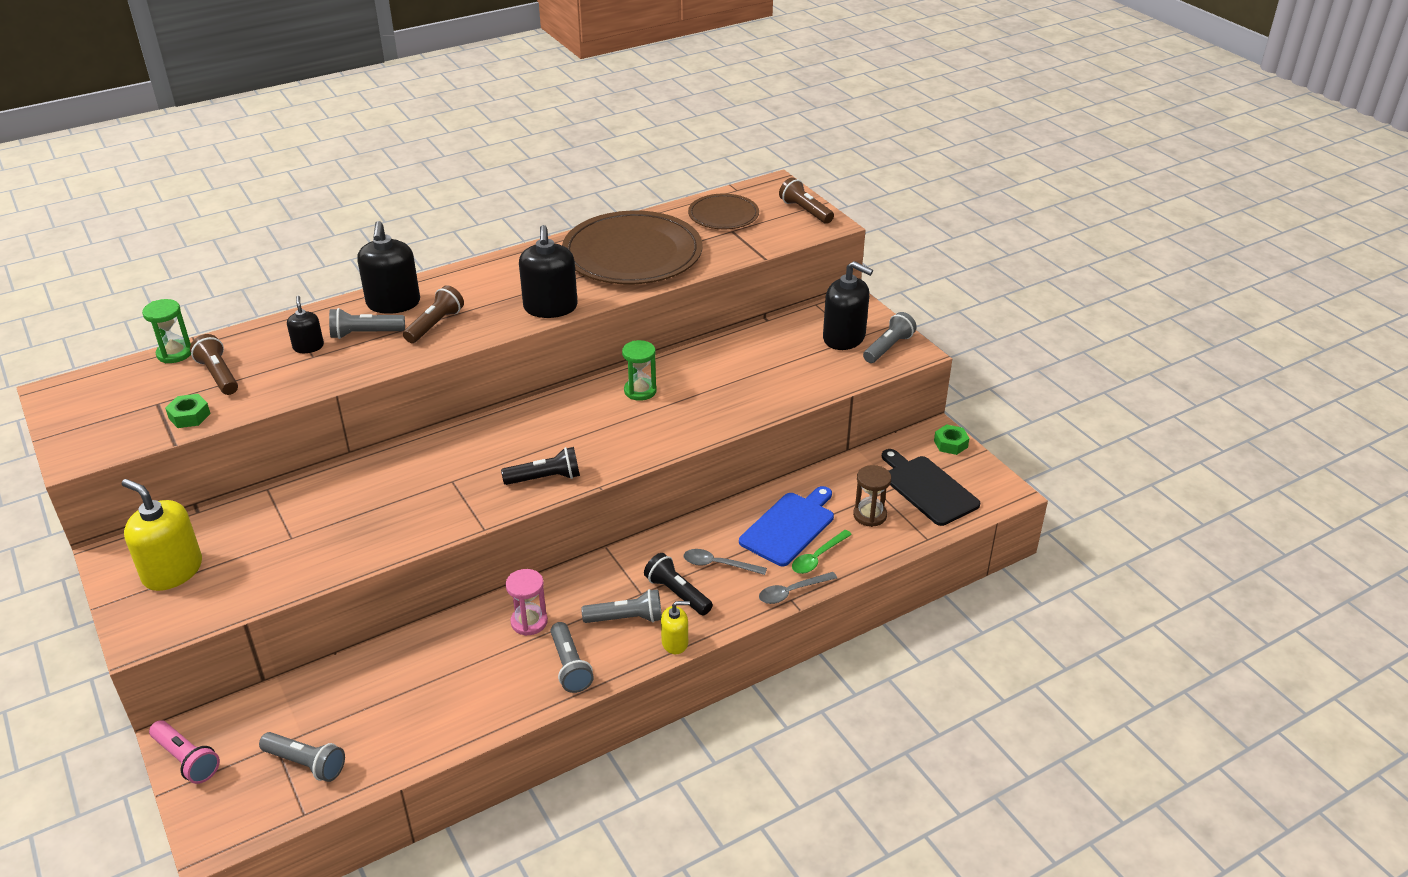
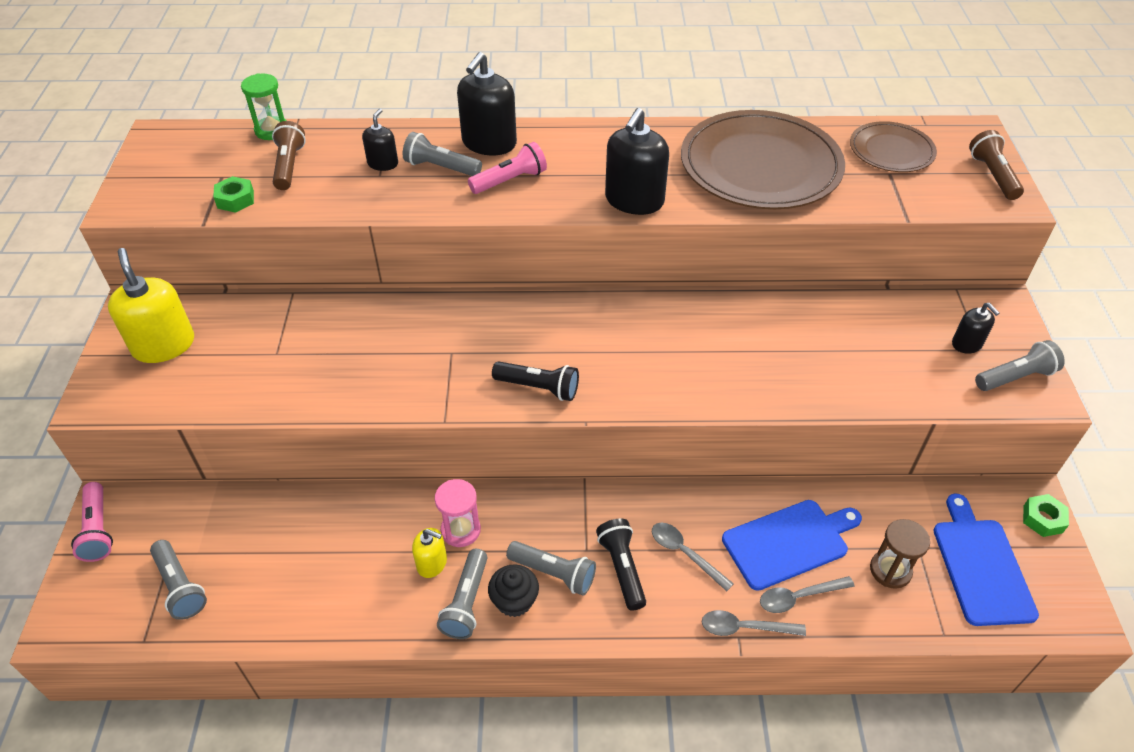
camera: 30 degrees right, 10 degrees up
(435, 325) = (510, 180): brown flashlight -> pink flashlight
(608, 649) = (514, 600): none -> black cupcake
(640, 391) = (697, 323): green hourglass -> none
(675, 643) = (584, 628): yellow soap dispenser -> yellow soap dispenser (432, 563)
(817, 557) = (799, 597): green spoon -> grey spoon
(844, 338) = (967, 344): black soap dispenser -> black soap dispenser, size x0.54
(927, 488) = (981, 566): black cutting board -> blue cutting board

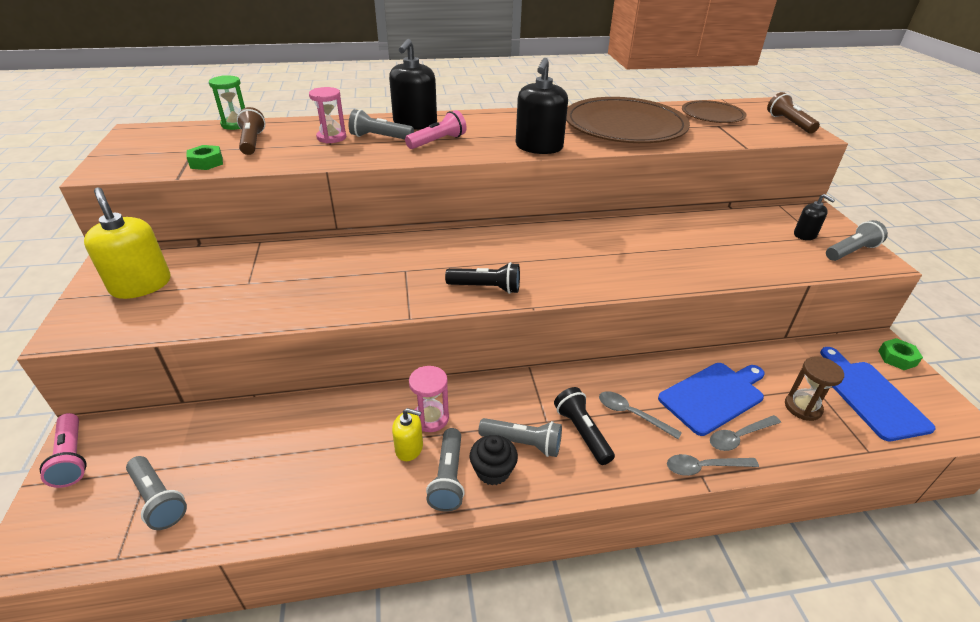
camera: 10 degrees left, 10 degrees down
(383, 163) = (331, 137): black soap dispenser -> pink hourglass

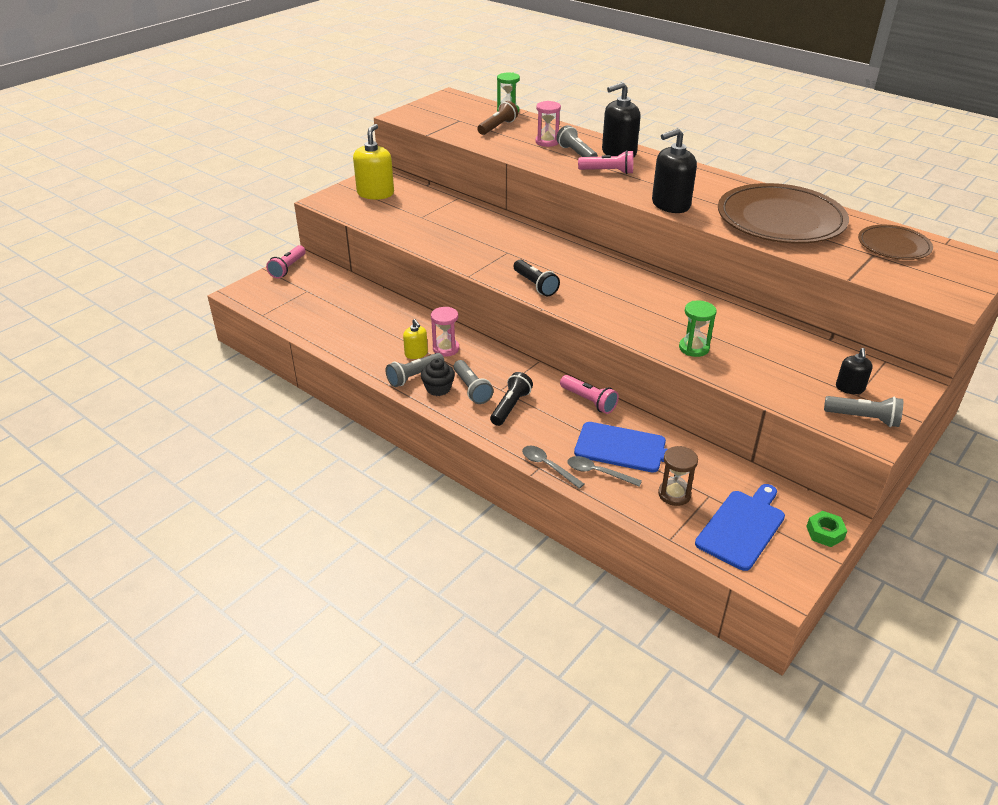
camera: 50 degrees right, 0 degrees up
(158, 499) = (297, 304): grey flashlight -> none
(206, 163) = (454, 131): green nut -> none
(623, 373) = (589, 401): none -> pink flashlight
(631, 414) = (554, 419): grey spoon -> none
(688, 266) = (694, 348): none -> green hourglass
(789, 123) = (958, 284): brown flashlight -> none

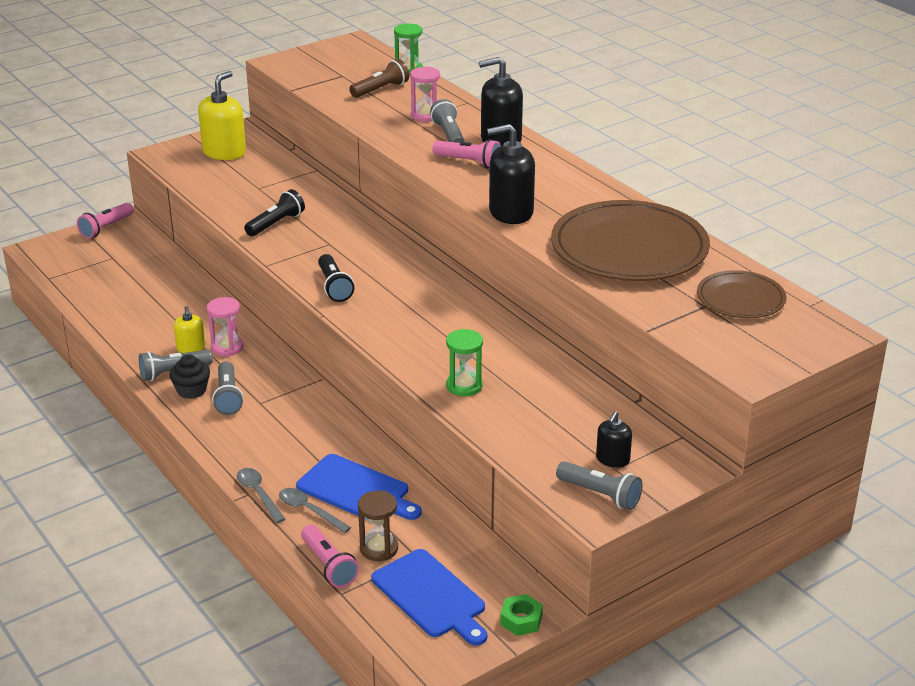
camera: 15 degrees right, 5 degrees down
(510, 406) = (259, 423): black flashlight -> black flashlight (276, 223)
(589, 401) = (351, 432): pink flashlight -> pink flashlight (329, 565)
(742, 527) = (431, 596): blue cutting board -> blue cutting board turned 90 degrees clockwise

